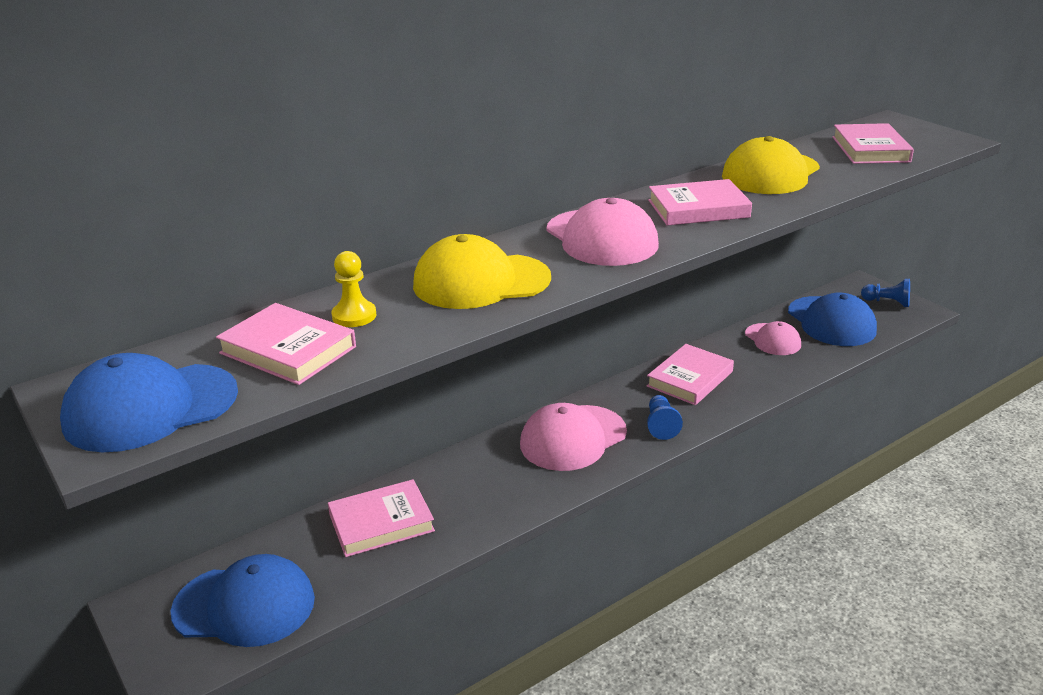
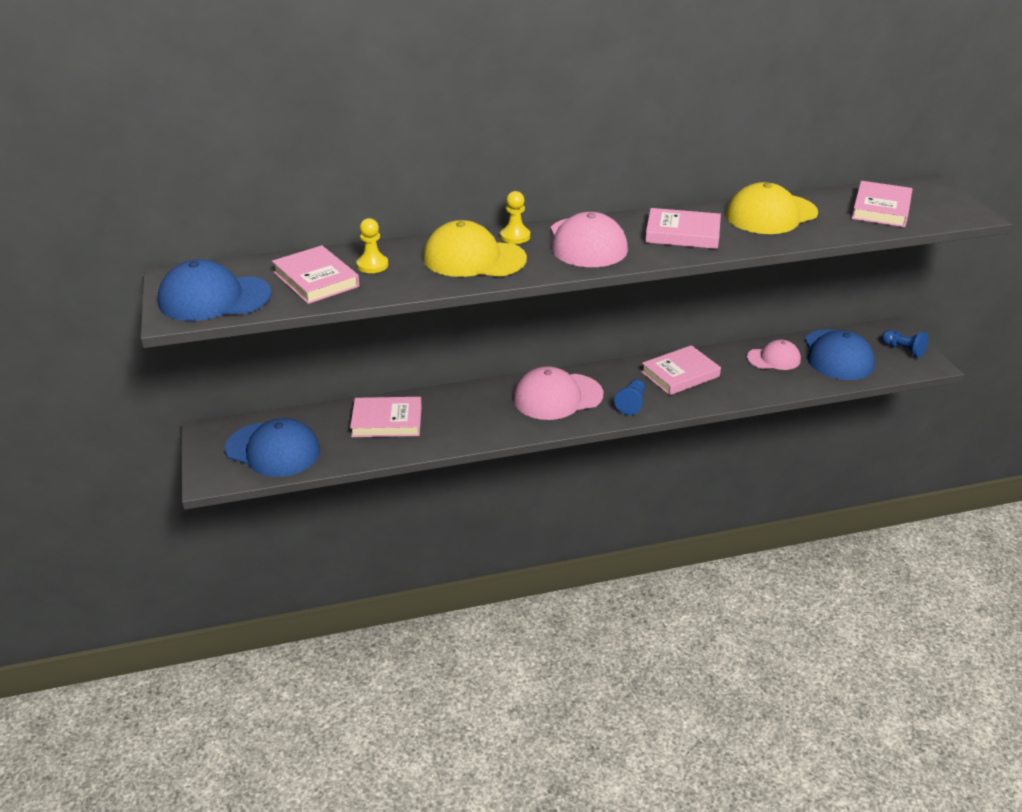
camera: 20 degrees right, 5 degrees up
(510, 247) = (515, 236): none -> yellow pawn
(772, 339) = (774, 359): pink cap -> pink cap turned 90 degrees counterclockwise

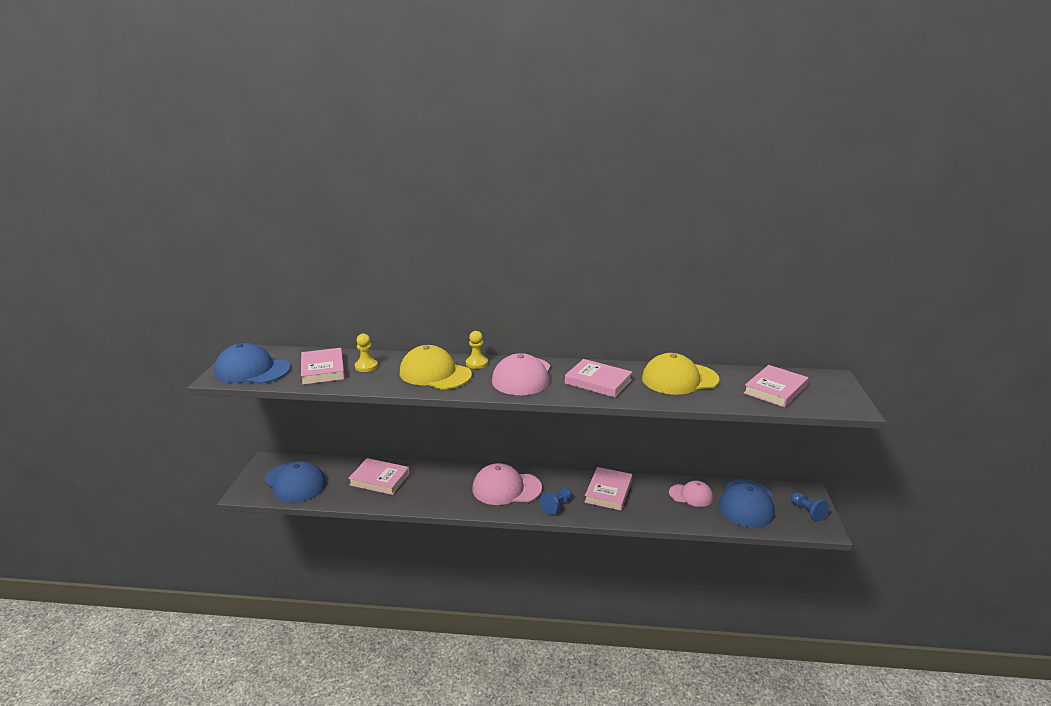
camera: 20 degrees right, 10 degrees down
(680, 374) = (608, 491): pink book -> pink book turned 60 degrees counterclockwise

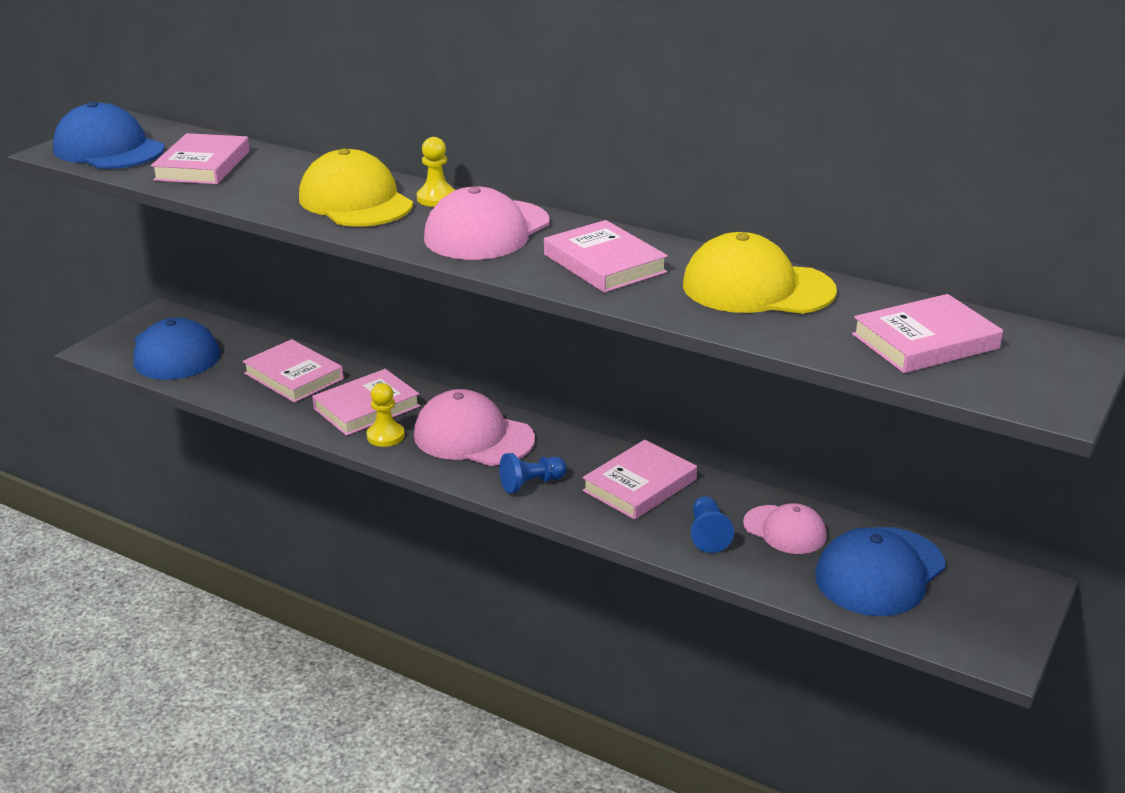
camera: 25 degrees right, 5 degrees up
(366, 366) = (267, 172): yellow pawn -> yellow pawn (385, 436)
(436, 487) = (366, 407): none -> pink book
(807, 512) = (992, 617): blue pawn -> blue pawn (708, 534)

